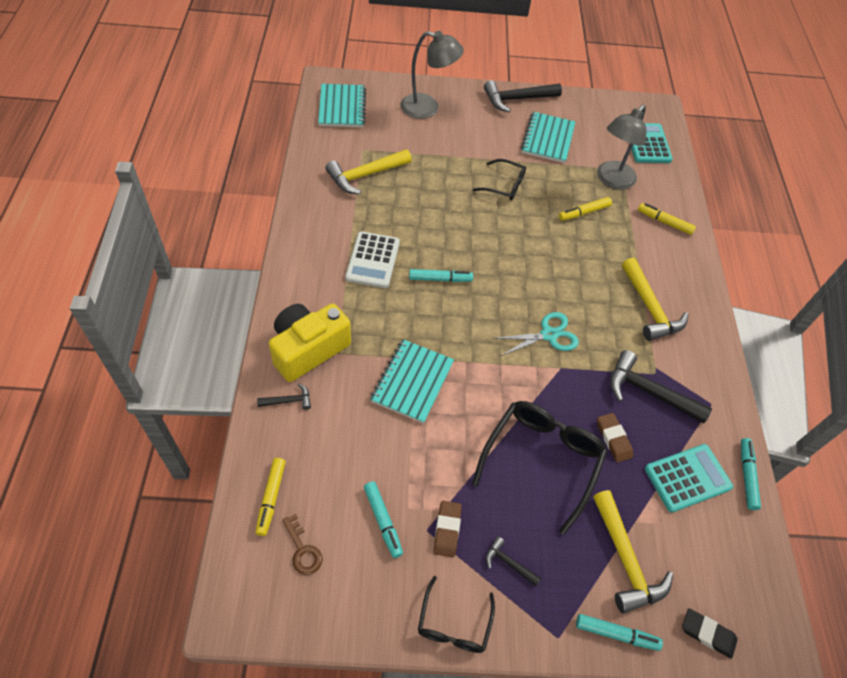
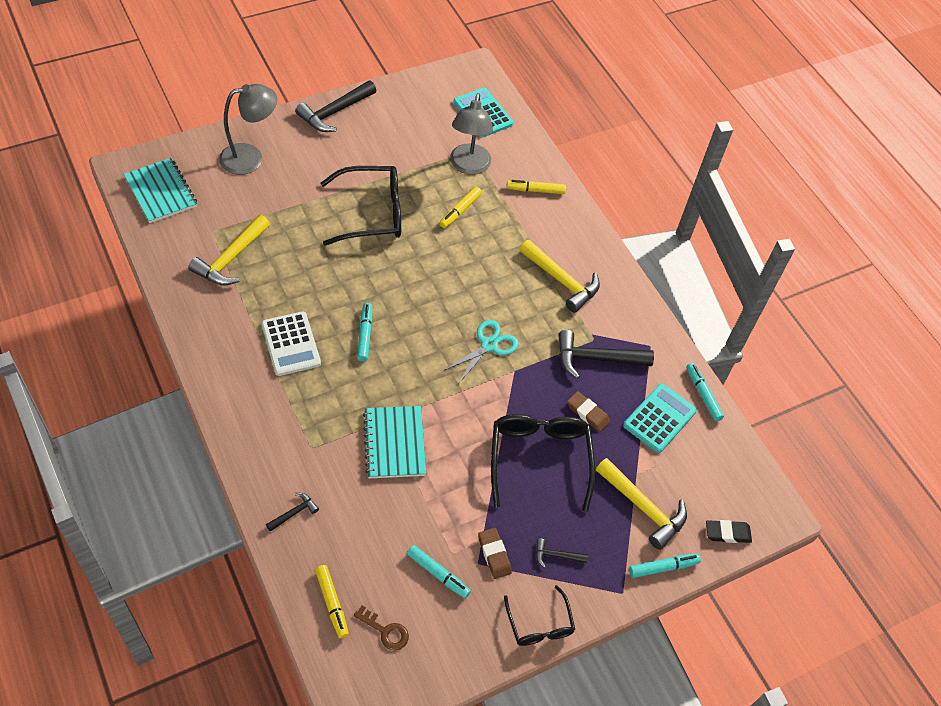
camera: 30 degrees left, 0 degrees up
(308, 349) = (282, 457): yellow camera -> none
(440, 279) = (365, 335): turquoise marker -> turquoise marker turned 60 degrees counterclockwise
(505, 186) = (373, 213): black glasses -> black glasses, size x1.76
(547, 139) = (387, 145): turquoise notebook -> none

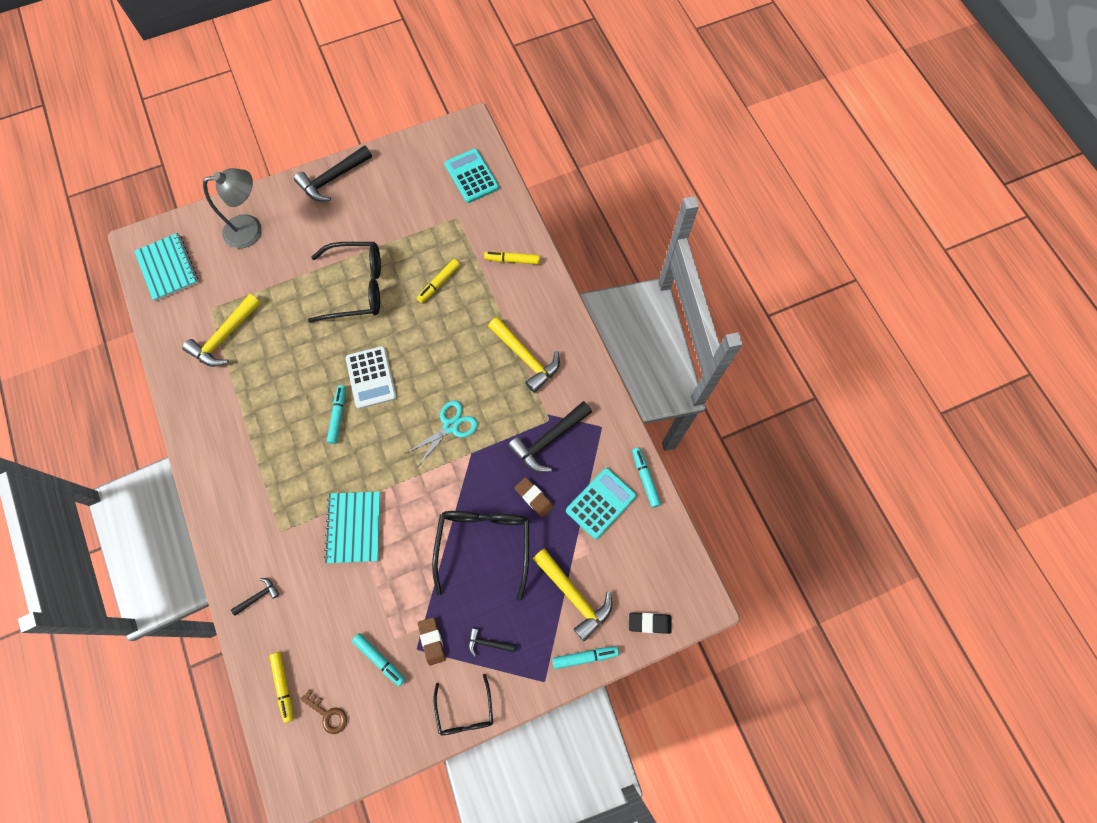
camera: 10 degrees right, 15 degrees up
(291, 344) = (271, 425): white calculator -> white calculator (371, 377)
(468, 166) = (452, 235): grey lamp -> none
(596, 359) = (548, 440): black hammer -> black hammer turned 45 degrees counterclockwise

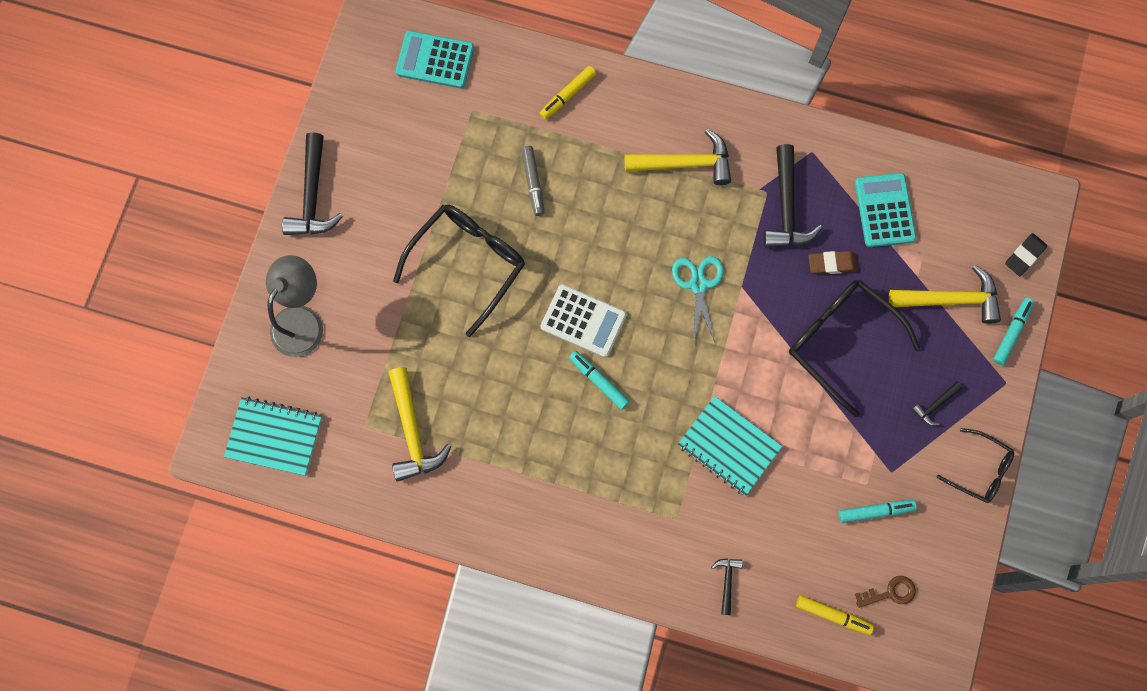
camera: 50 degrees left, 5 degrees up
(432, 641) = (895, 453): brown eraser -> none
(439, 283) = (533, 182): yellow marker -> grey marker
(645, 478) = (892, 154): turquoise marker -> none

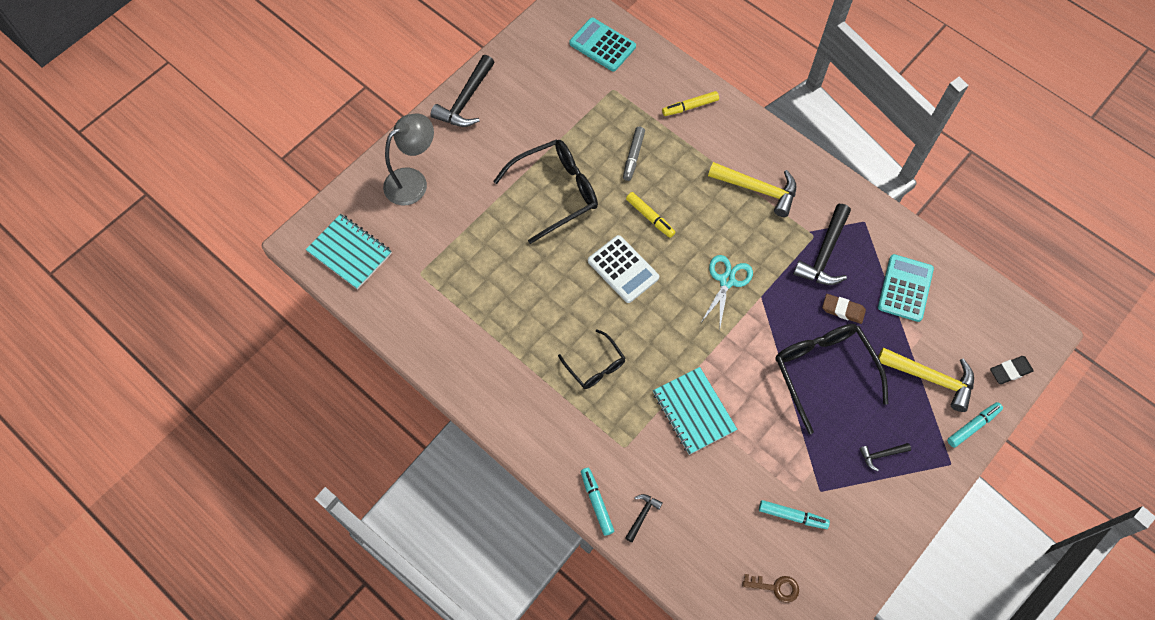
camera: 25 degrees right, 10 degrees down
(413, 432) = (452, 294): yellow hammer -> none
(598, 381) = (613, 318): turquoise marker -> turquoise marker (596, 502)
(833, 615) = (718, 583): yellow marker -> yellow marker (650, 217)
(981, 470) = (898, 524): black glasses -> black glasses (596, 366)

